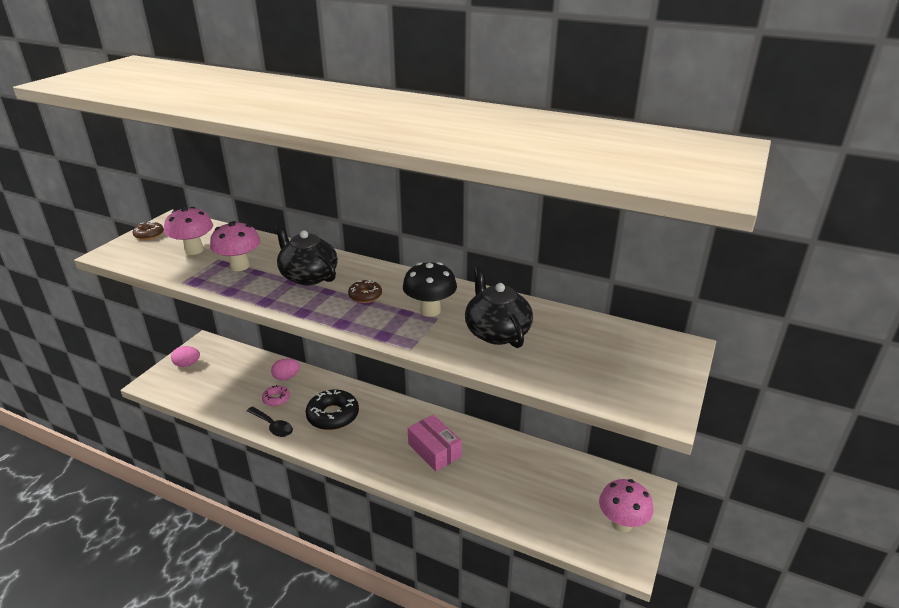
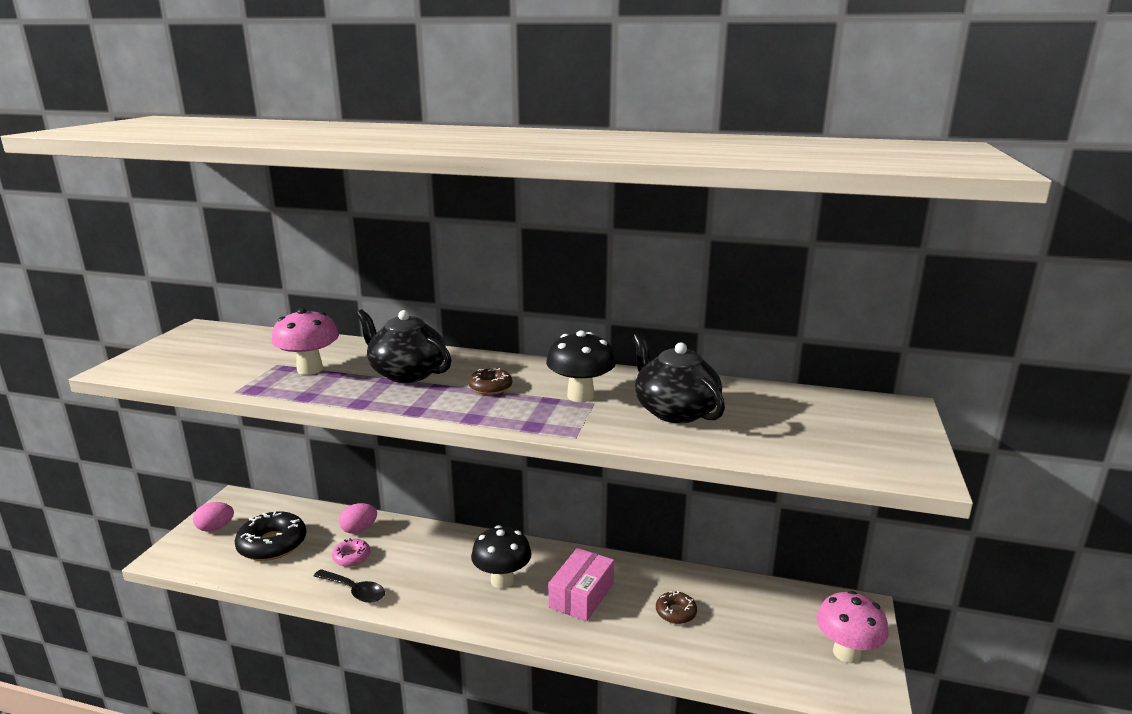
camera: 10 degrees left, 10 degrees down
(149, 234) = (171, 345): brown donut -> brown donut (675, 612)
(194, 250) = (240, 357): pink mushroom -> none
(333, 415) = (434, 569): black donut -> black donut (272, 544)
(379, 431) = (502, 580): none -> black mushroom
(434, 450) = (581, 595): pink box -> pink box turned 75 degrees clockwise

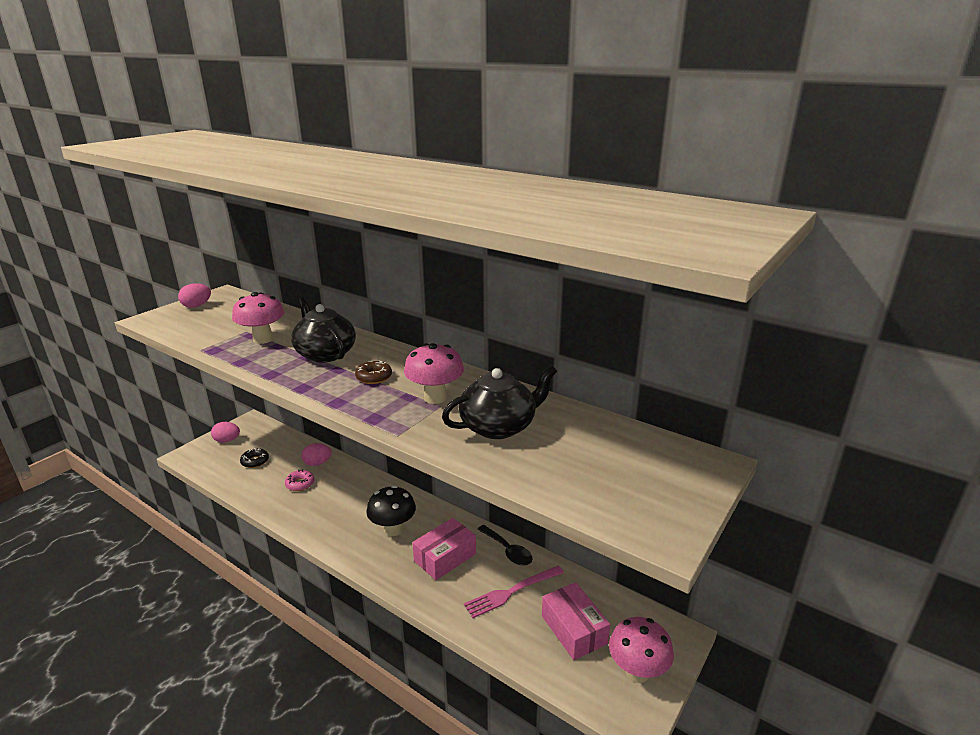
camera: 20 degrees right, 5 degrees up
(177, 346) = (197, 306): none -> pink egg
(272, 544) = (255, 461): black donut -> black donut, size x0.54
(354, 591) = (286, 511): black spoon -> black spoon (507, 550)
(580, 396) = (435, 397): black mushroom -> pink mushroom
(675, 411) = (499, 426): black teapot -> black teapot turned 75 degrees clockwise
(675, 612) = (511, 592): brown donut -> pink fork
(762, 631) = (573, 629): none -> pink box

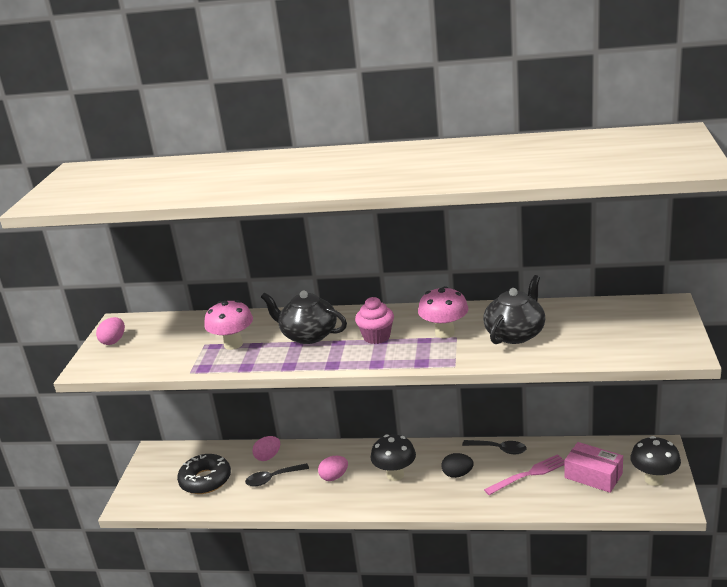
camera: 25 degrees left, 0 degrees up
(227, 440) = (152, 476): pink egg -> pink egg (334, 477)
(255, 461) = (205, 480): black donut -> black donut, size x1.85
(300, 484) = (273, 478): pink donut -> black spoon
(374, 377) = (376, 337): brown donut -> pink cupcake
(445, 557) = (457, 474): pink box -> black egg
(511, 592) = (529, 474): pink fork -> pink fork turned 150 degrees counterclockwise
(637, 671) = (654, 479): pink mushroom -> black mushroom

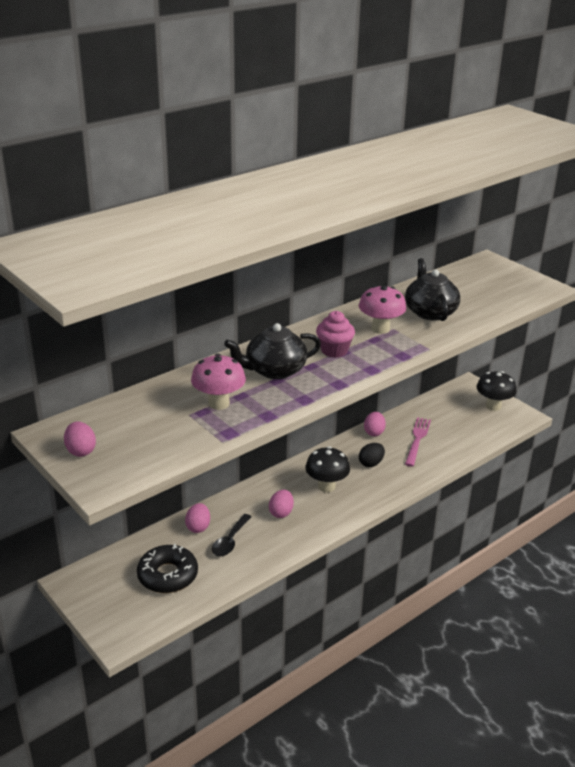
camera: 50 degrees left, 5 degrees up
(499, 449) = (374, 432): black spoon -> pink egg
(593, 475) = (457, 421): pink box -> none

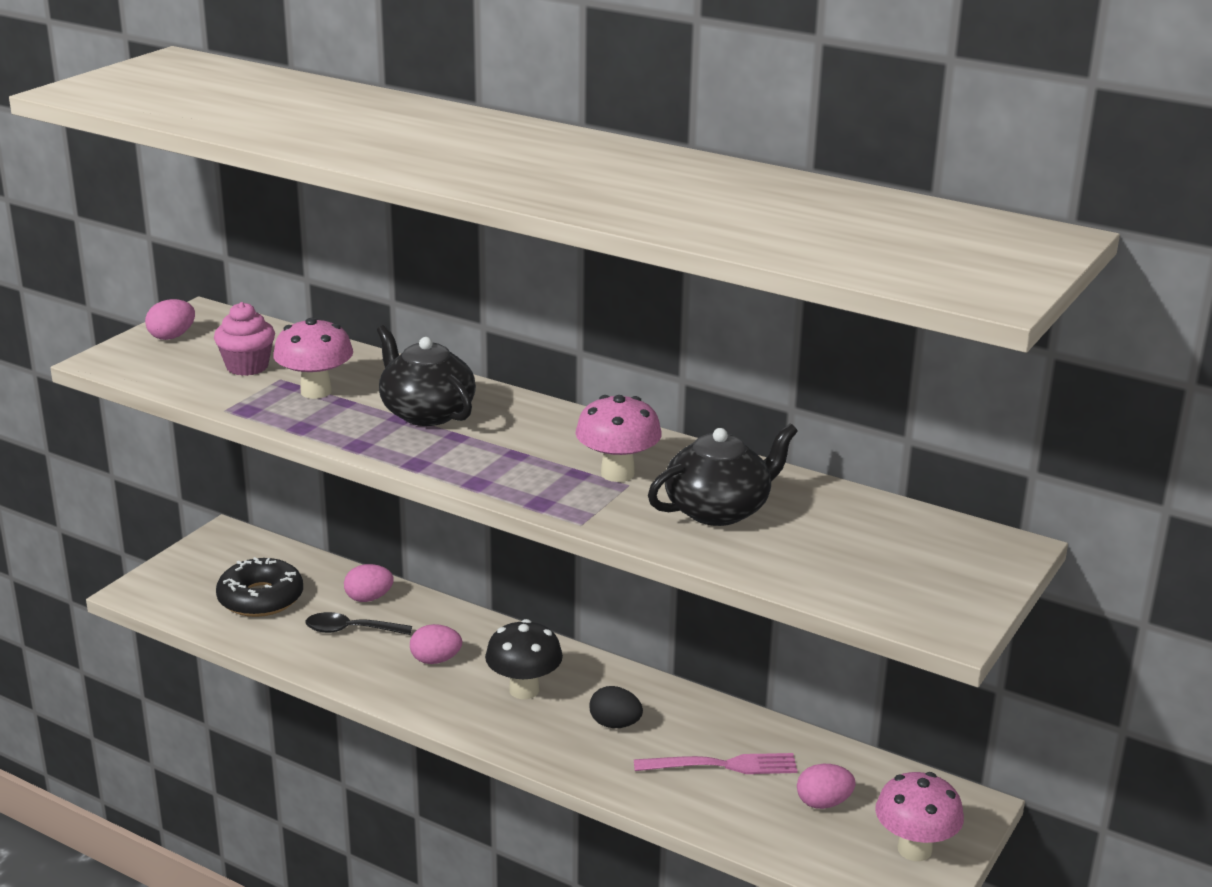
camera: 70 degrees right, 5 degrees down
(334, 350) = (516, 446): pink cupcake -> pink cupcake (247, 366)
(374, 432) = (710, 712): pink egg -> pink egg (823, 803)
(493, 406) = (914, 849): black mushroom -> pink mushroom

